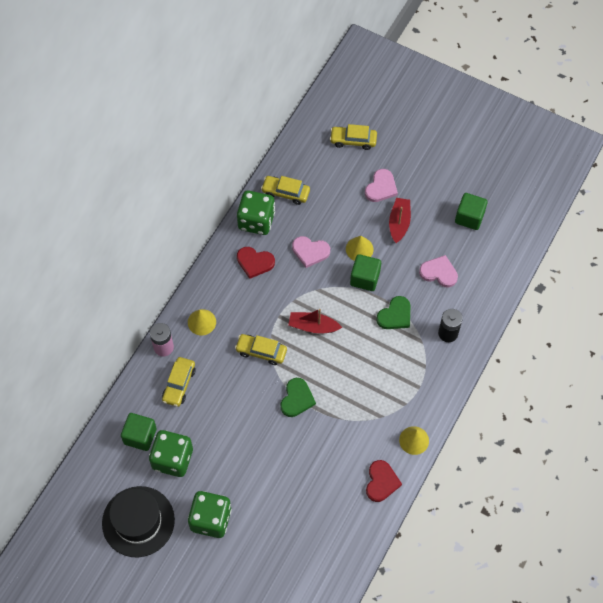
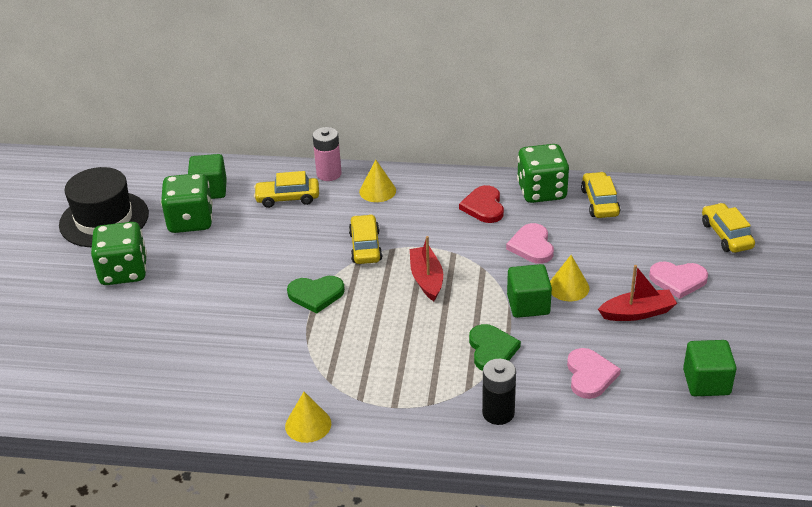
camera: 70 degrees right, 25 degrees down
(381, 482) = (230, 409): red heart -> none
(395, 315) = (491, 350): green heart -> green heart turned 120 degrees counterclockwise

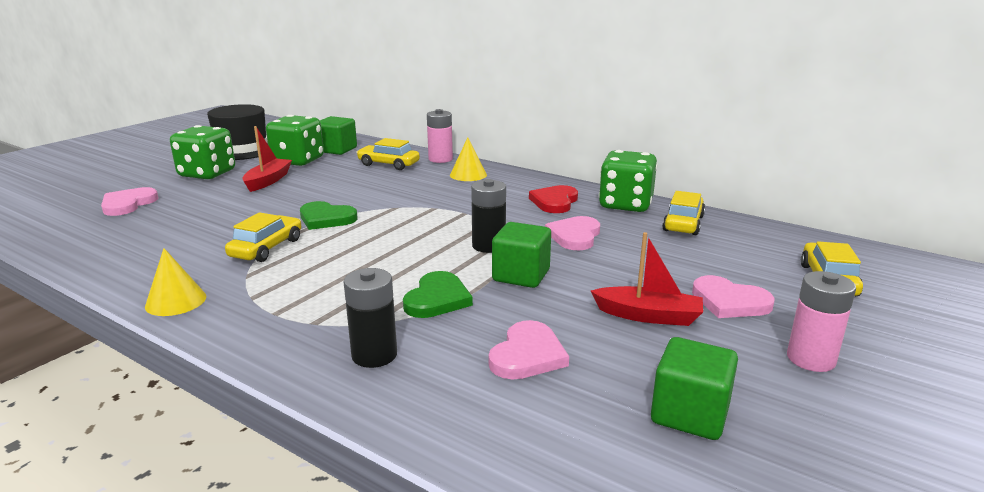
camera: 25 degrees right, 15 degrees down
(107, 340) = (128, 204): none -> pink heart
(365, 246) = (412, 201): yellow car -> yellow car (267, 248)
(426, 279) = (439, 233): red boat -> red boat (268, 181)
(478, 281) = (488, 246): none -> black battery
(568, 287) = (583, 274): yellow cone -> none
(747, 314) = (811, 359): none -> pink battery

